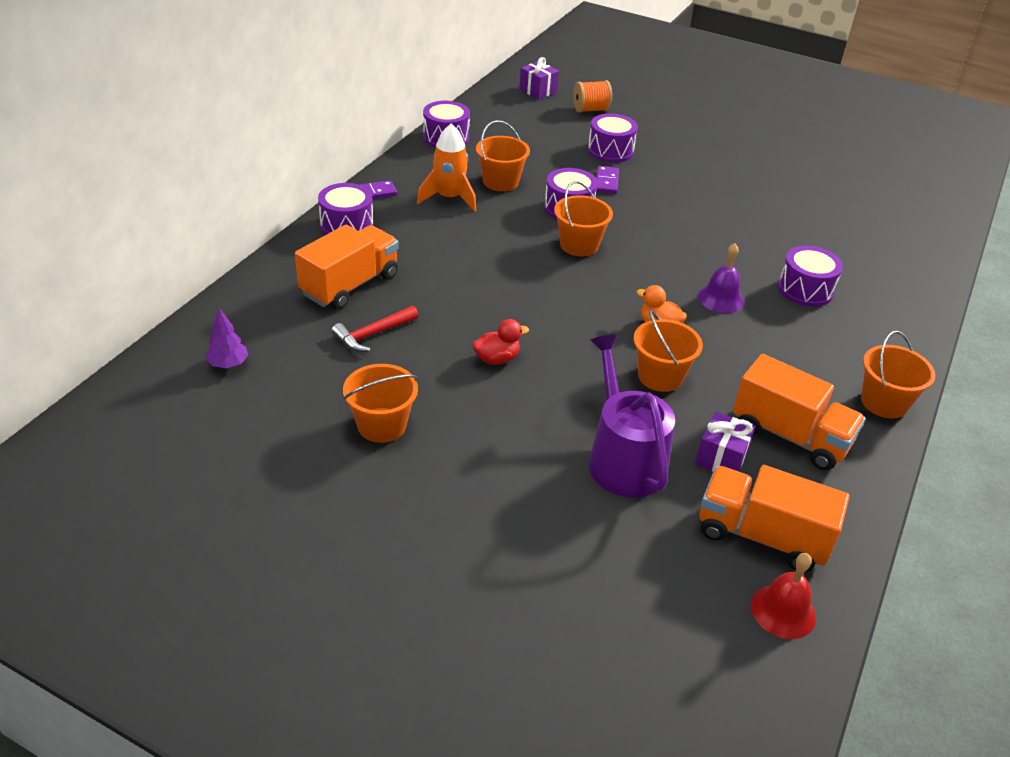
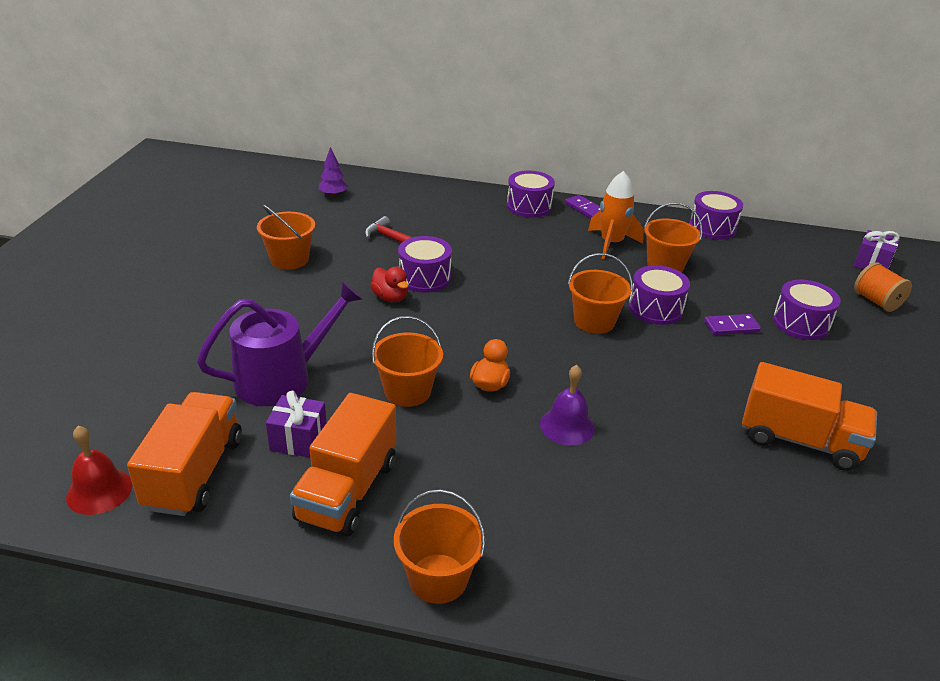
camera: 75 degrees right, 5 degrees down
(350, 285) = (450, 221): orange truck -> orange truck (799, 440)
(805, 289) = (636, 499): purple drum -> purple drum (424, 278)

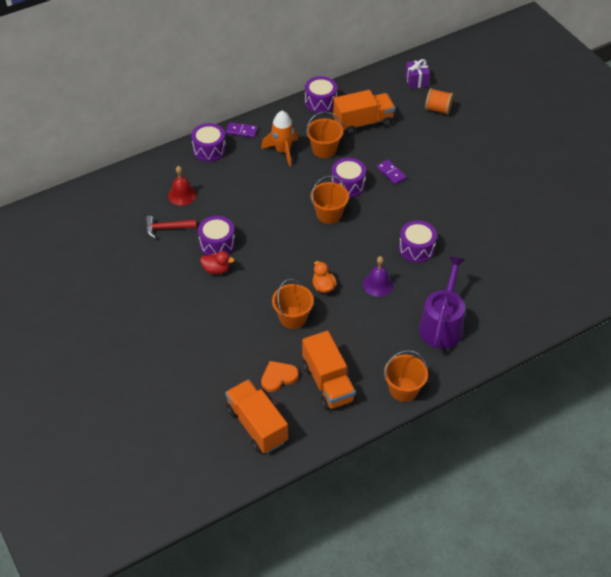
camera: 40 degrees left, 15 degrees up
(99, 491) = (229, 464): red bell -> red bell (182, 195)
(282, 378) = (228, 354): purple watering can -> purple watering can (442, 325)
(289, 259) = (130, 283): orange bucket -> none
(298, 440) = (278, 377): purple gift -> orange heart
(333, 195) = (86, 217): purple tree -> none
(731, 327) = (391, 173): purple domino -> purple domino turned 75 degrees counterclockwise
(799, 440) = (470, 223): orange truck -> orange truck (363, 123)
(801, 323) = (418, 149): purple drum -> purple drum (416, 248)

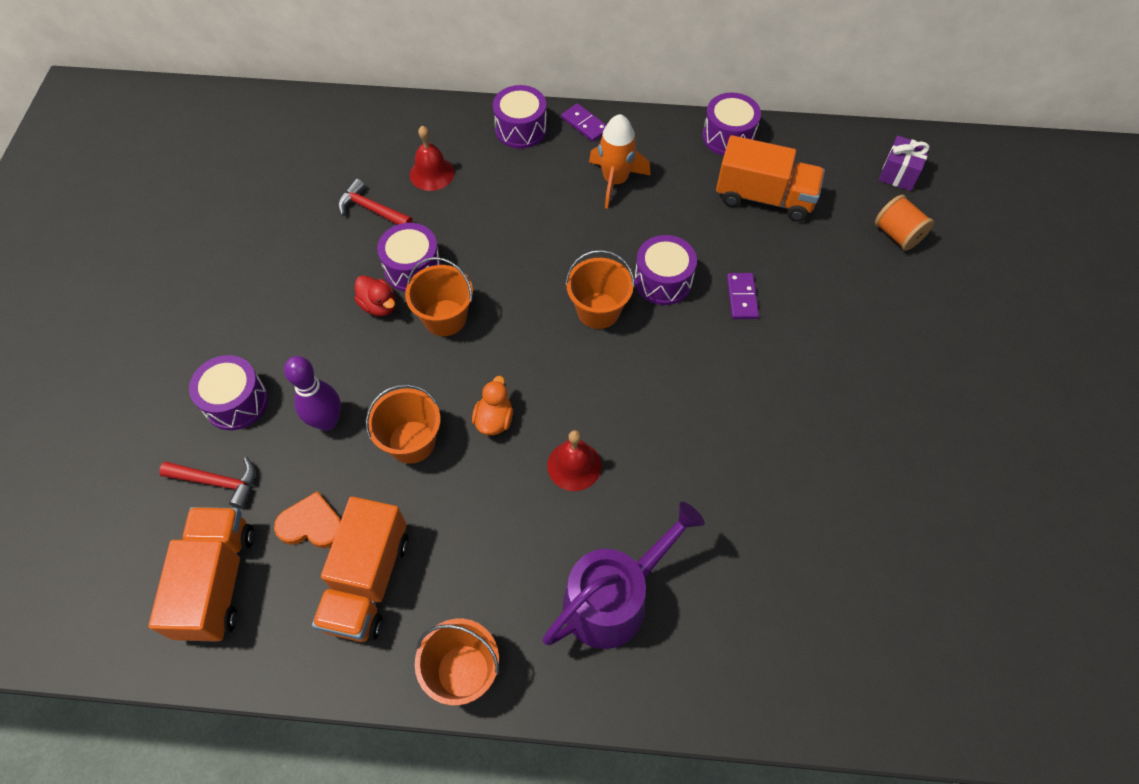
camera: 35 degrees right, 10 degrees up
(214, 388) = (218, 482): none -> red hammer
(242, 332) = (327, 421): none -> purple bowling pin
(324, 149) = (674, 209): orange bucket -> orange bucket (445, 318)
(378, 284) = (574, 465): purple bell -> red bell
(416, 248) = (680, 442): purple drum -> purple drum (236, 402)

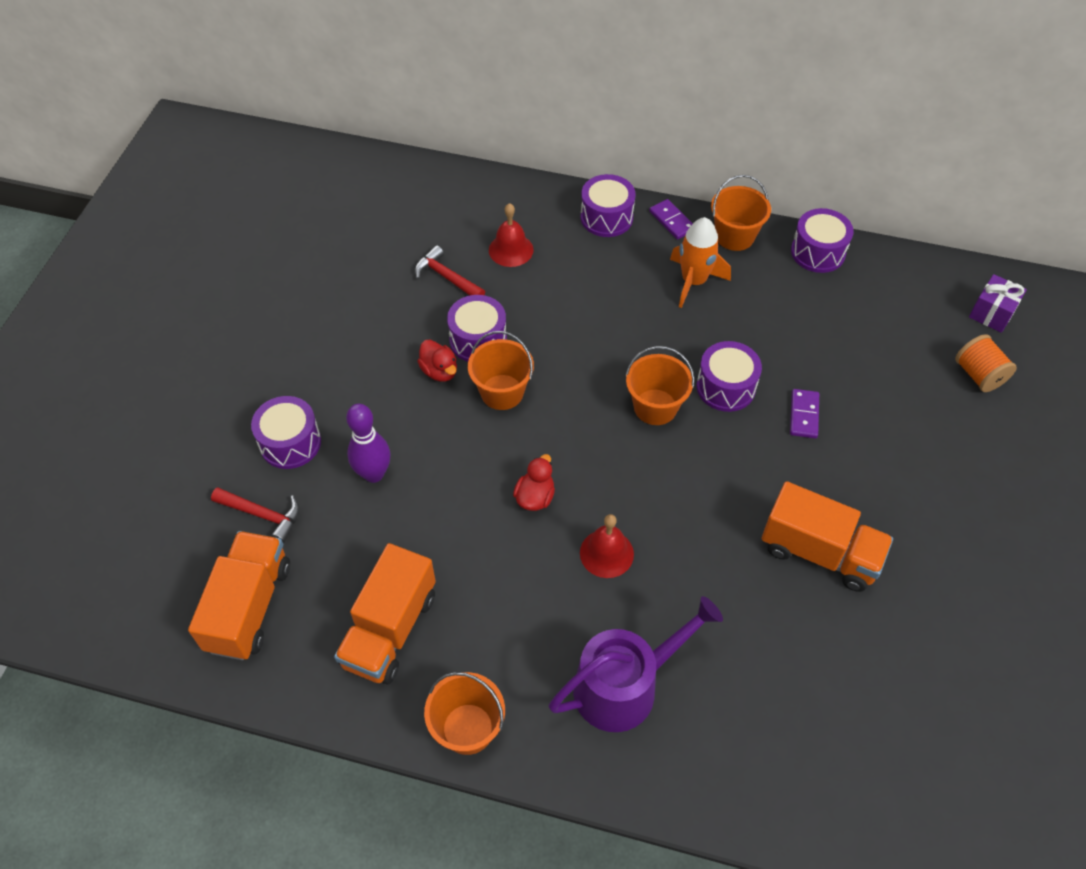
camera: 10 degrees right, 5 degrees down
(311, 524) = (344, 568): orange heart -> none
(412, 442) = (451, 506): orange bucket -> orange bucket (734, 236)
(494, 419) = (535, 497): orange duck -> red duck
(764, 197) = (844, 318): orange truck -> orange truck (819, 552)

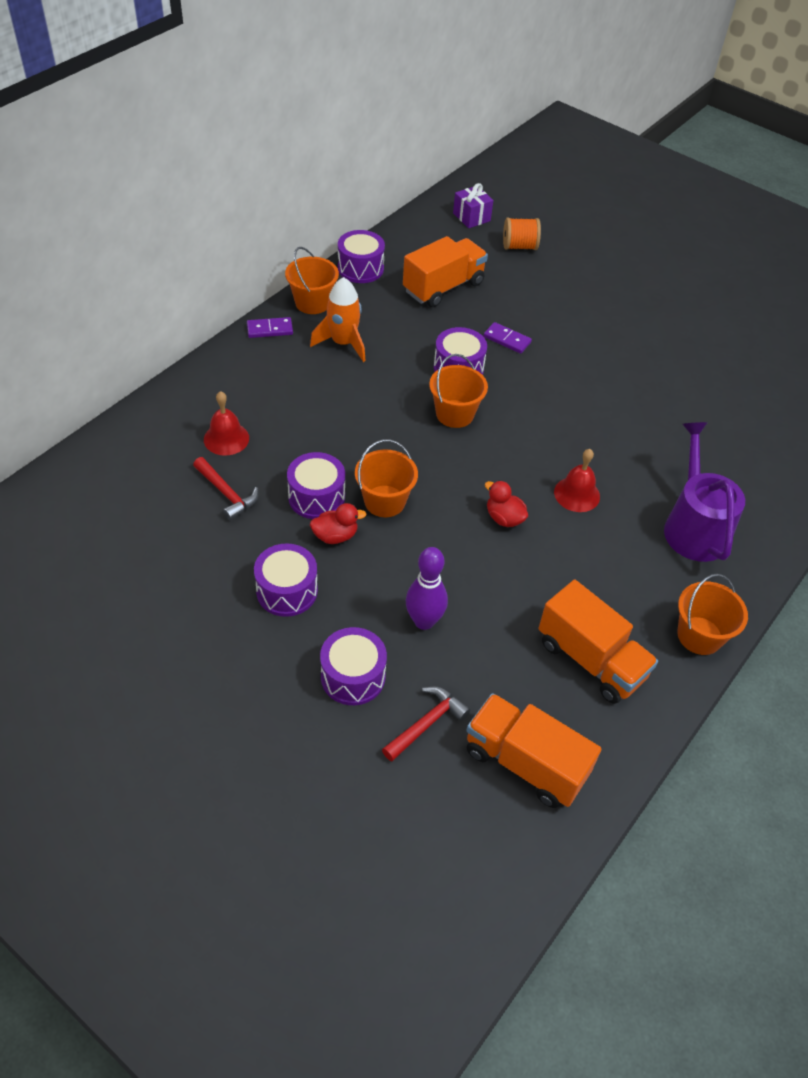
camera: 70 degrees left, 5 degrees down
(446, 277) = (226, 494): red hammer -> red hammer turned 105 degrees counterclockwise
(606, 217) = (235, 365): purple drum -> purple drum (287, 591)
(819, 552) = (625, 381): orange truck -> orange truck (443, 287)

